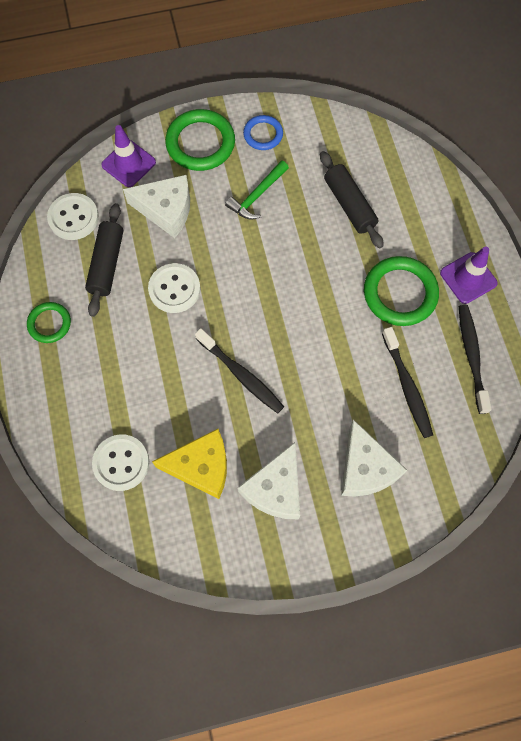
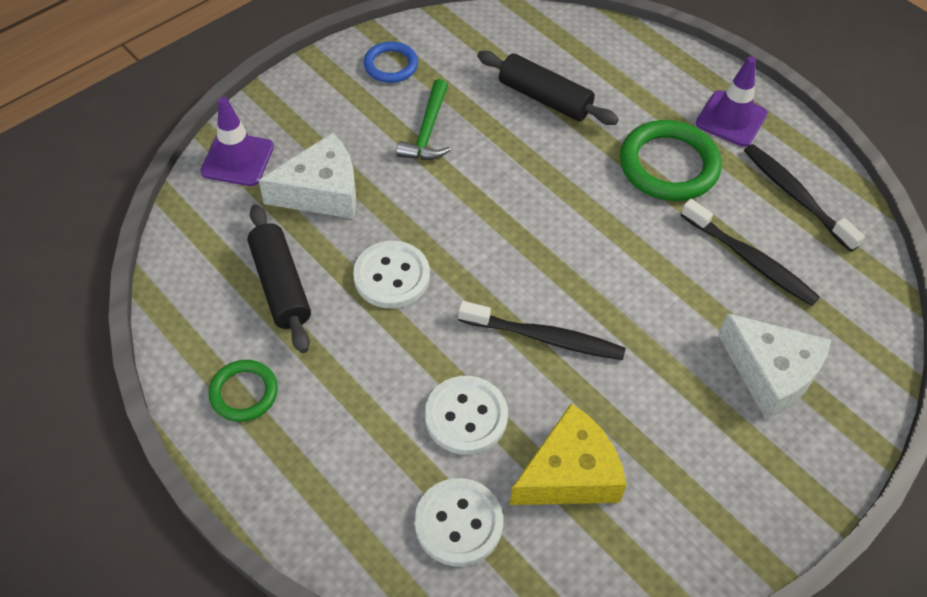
camera: 30 degrees left, 15 degrees down
(73, 217) = (199, 250): white button -> white button (466, 416)
(200, 143) = (318, 102): green ring -> none
(275, 489) = (682, 452): white cheese -> none

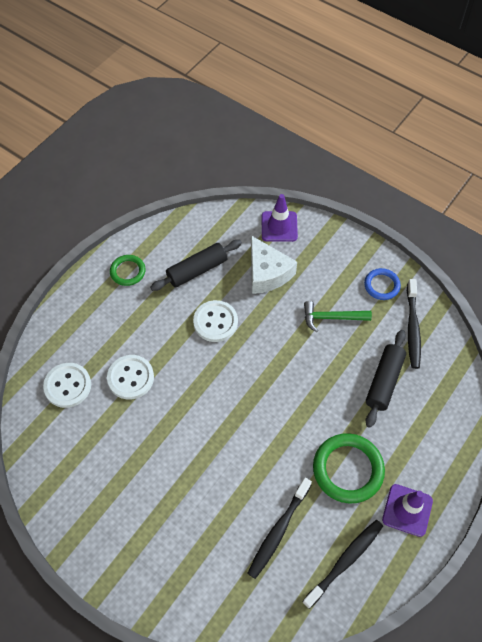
camera: 80 degrees right, 5 degrees up
(545, 337) = (190, 410): black toothbrush -> black toothbrush (412, 328)
(569, 473) = (103, 436): yellow cheese -> none
(770, 373) = (190, 548): white cheese -> none

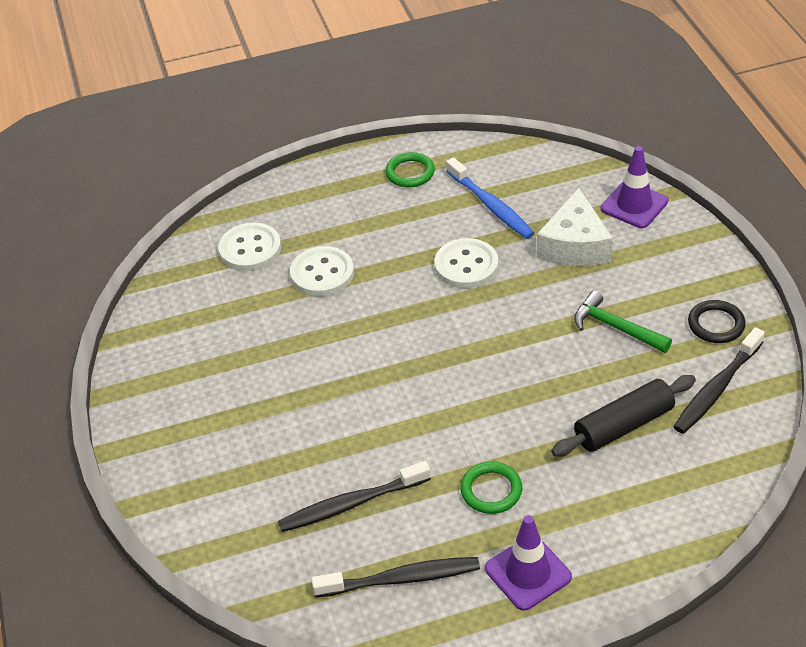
camera: 40 degrees right, 15 degrees down
(197, 270) = (491, 206): black rolling pin -> blue toothbrush
(348, 469) = (491, 490): green ring -> green ring, size x0.58
(381, 285) = (716, 324): blue ring -> black ring

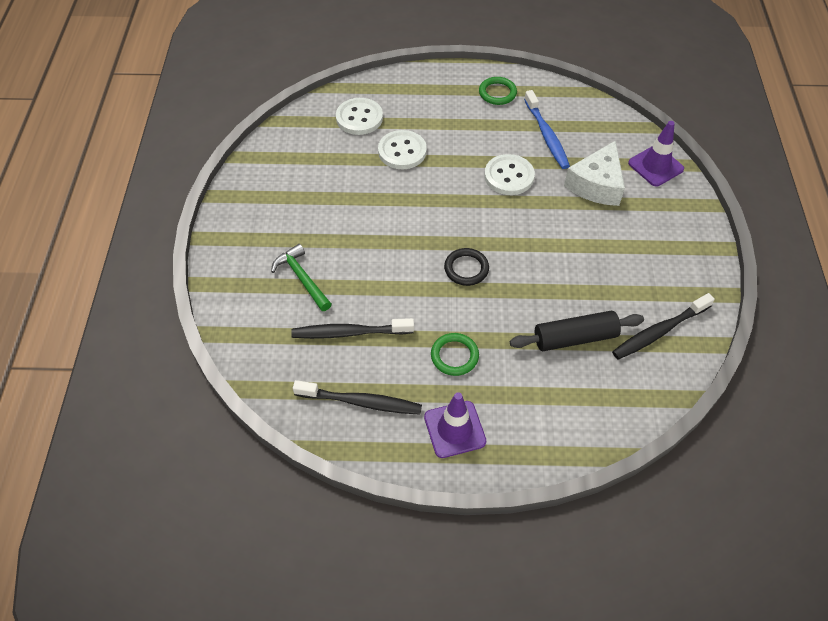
camera: 15 degrees right, 10 degrees up
(616, 327) = (601, 258): green hammer -> green hammer (302, 278)
(716, 324) = (680, 280): black ring -> black ring (466, 269)

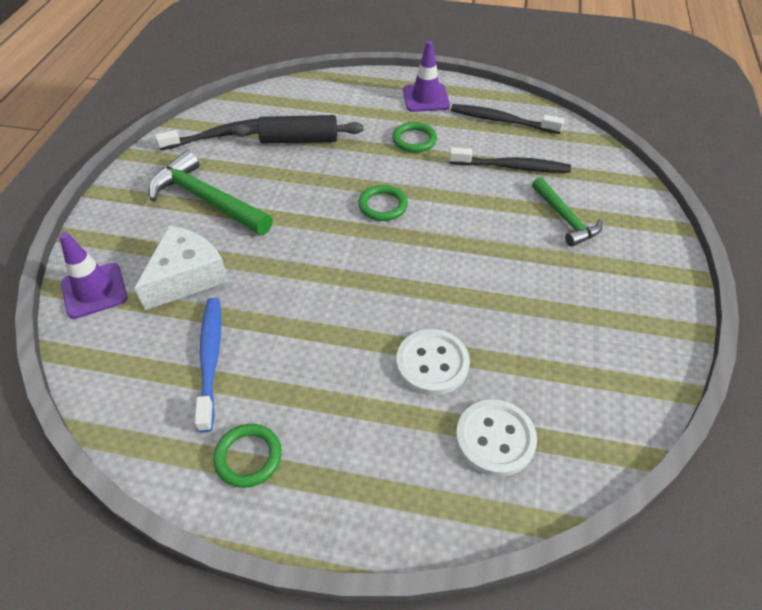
camera: 170 degrees left, 5 degrees down
(466, 269) = (383, 205): black ring -> green ring
(509, 176) = (293, 303): white button -> none
(623, 252) = (207, 200): none -> green hammer

